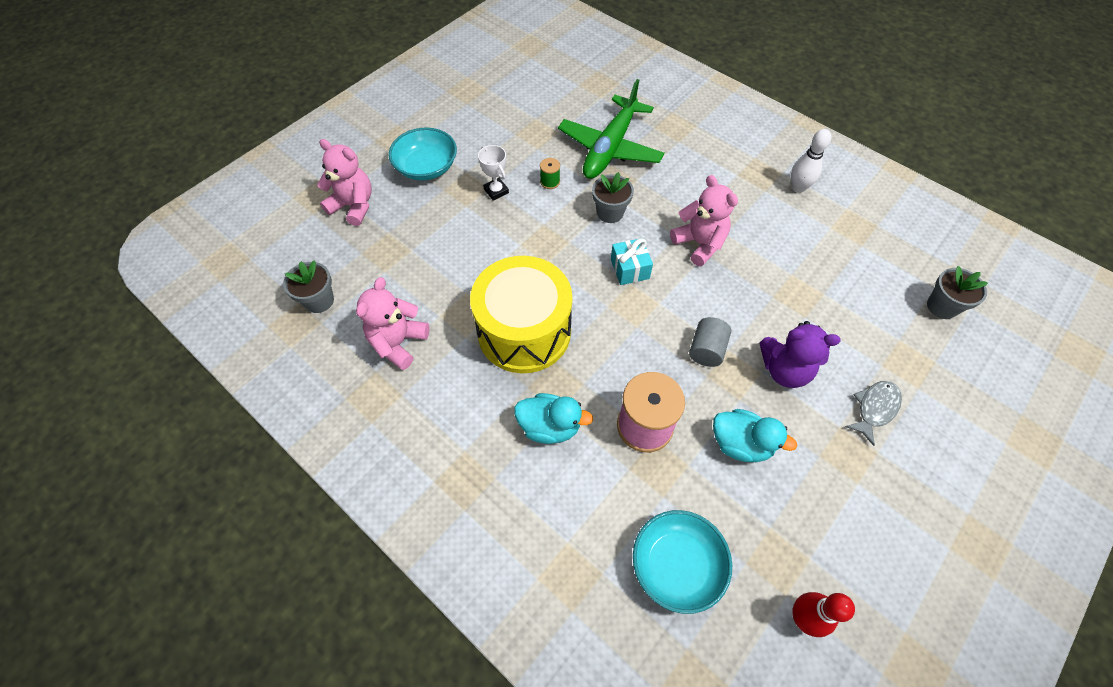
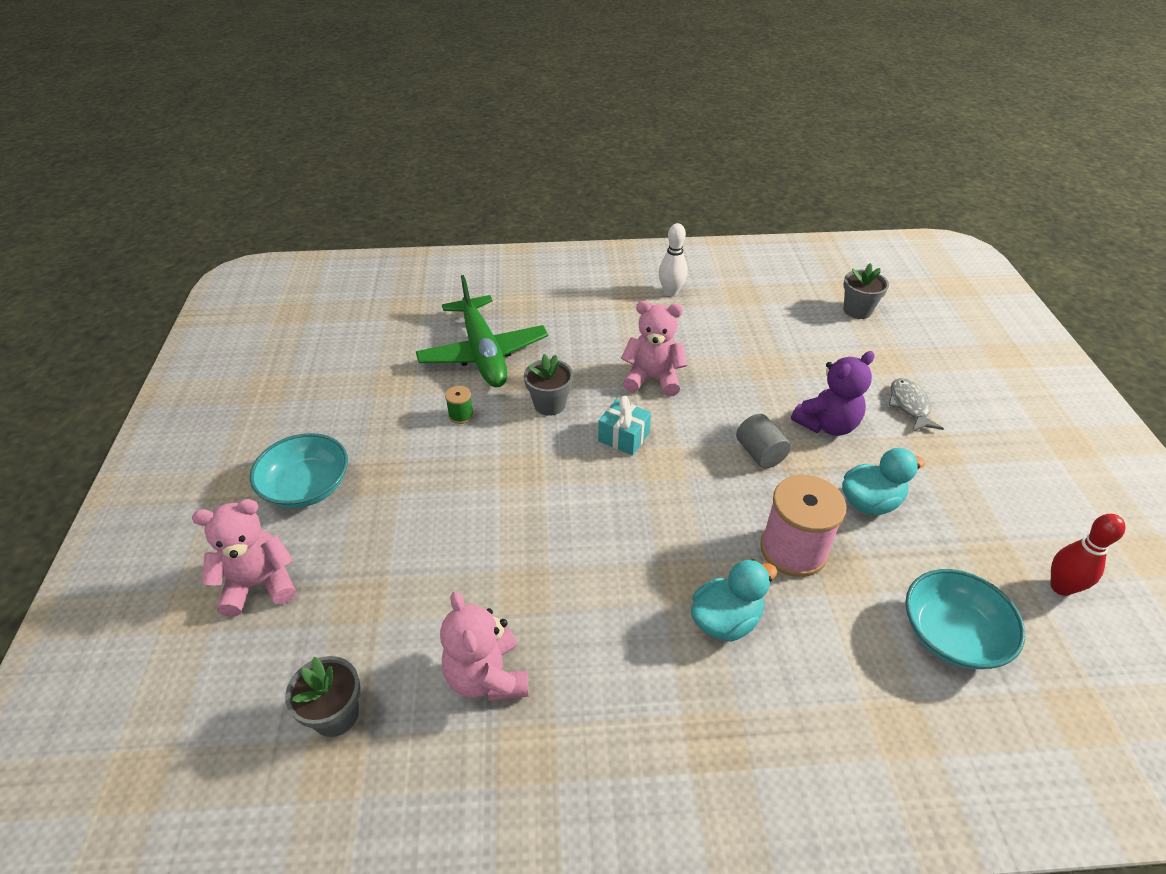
camera: 45 degrees left, 15 degrees down
(496, 191) = (415, 458): white trophy -> none
(524, 331) = (600, 559): yellow drum -> none

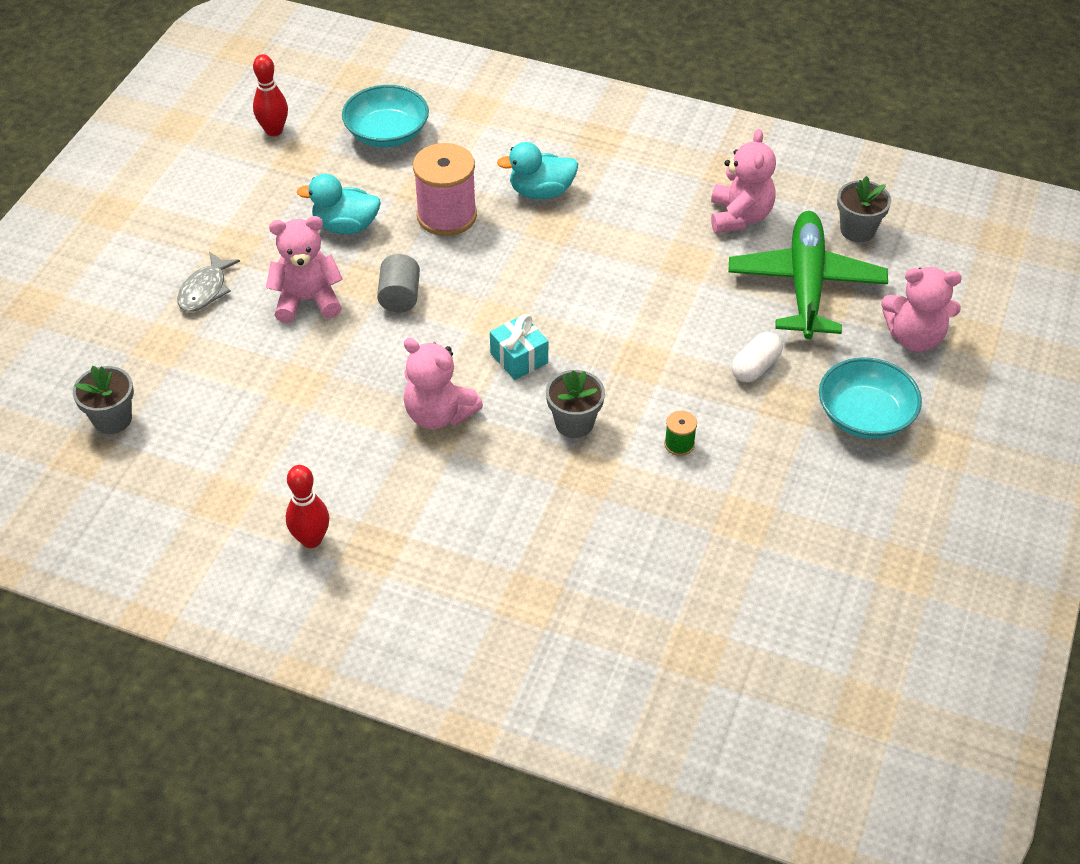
camera: 155 degrees left, 5 degrees up
(417, 498) = (755, 367): none -> white capsule
(483, 353) = (617, 526): green plane -> green plane (805, 284)
(671, 292) = (311, 539): white bowling pin -> red bowling pin
(827, 425) = (307, 300): purple teddy bear -> pink teddy bear

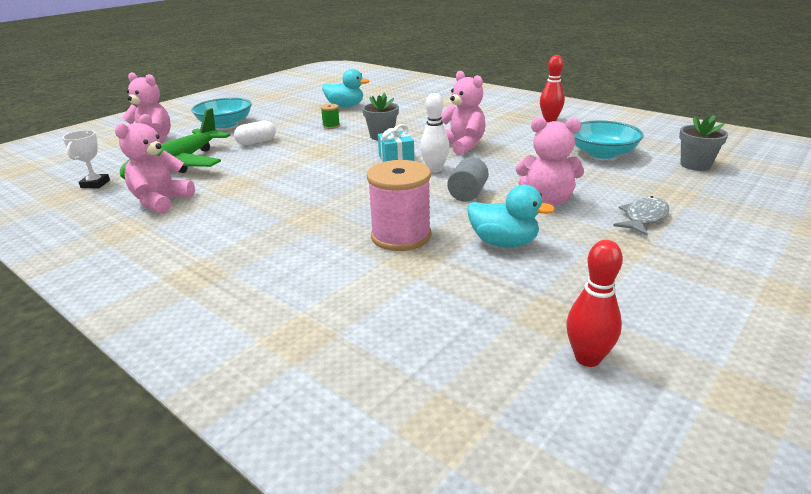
camera: 160 degrees left, 20 degrees down
(387, 134) = (429, 324): turquoise bowl -> turquoise bowl (602, 153)
(456, 341) = (434, 169): none -> white bowling pin
(541, 192) = (299, 240): turquoise duck -> turquoise duck (345, 106)
(857, 230) = (95, 184): grey flower pot -> white trophy

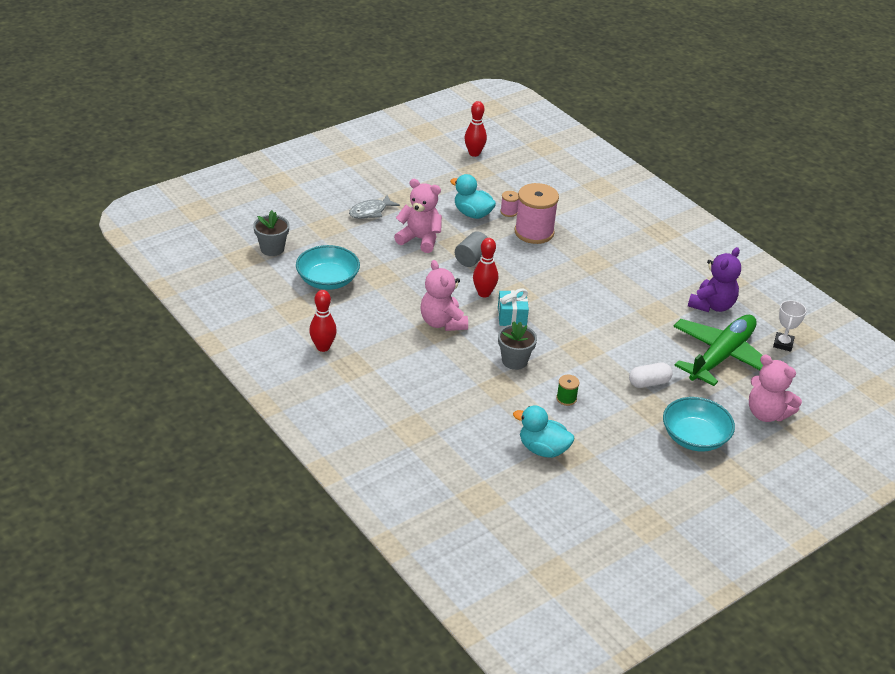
camera: 170 degrees left, 10 degrees up
(161, 201) = (712, 305): pink teddy bear -> purple teddy bear
(434, 169) = (484, 293): white bowling pin -> red bowling pin
(451, 256) = (509, 212): none -> pink spool

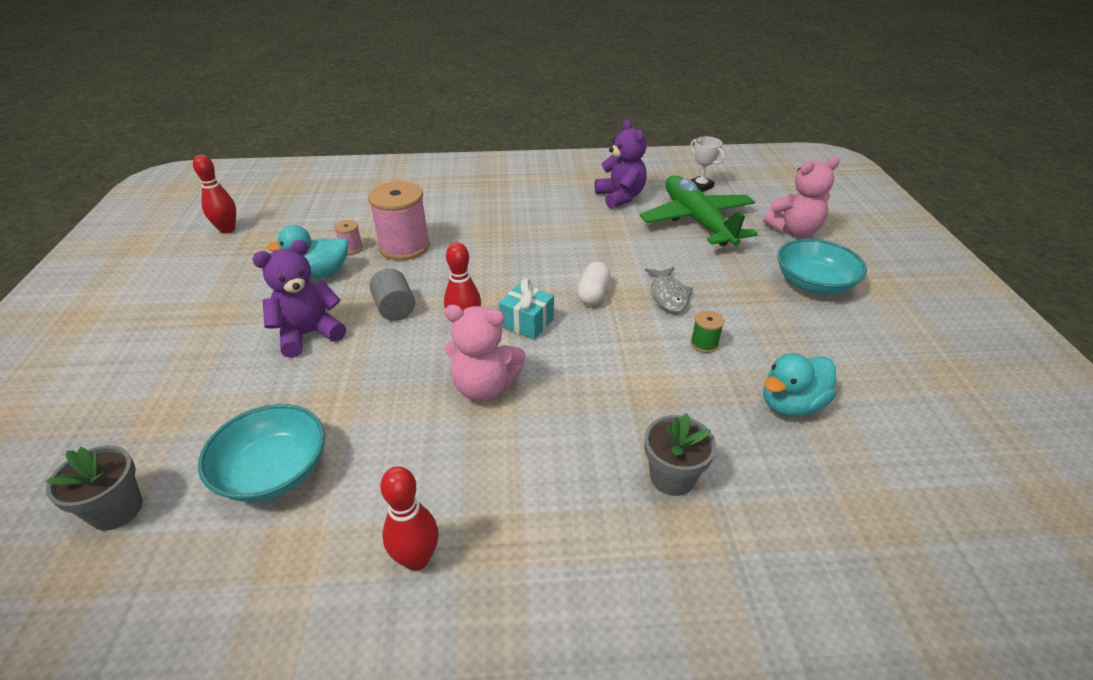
camera: 55 degrees left, 0 degrees up
(370, 212) = (198, 354): grey fish -> grey fish (668, 295)
(420, 239) = (308, 334): pink teddy bear -> purple teddy bear
(514, 361) = (608, 355): grey flower pot -> grey flower pot (672, 477)
(649, 383) = (711, 276): white capsule -> white capsule (593, 294)

